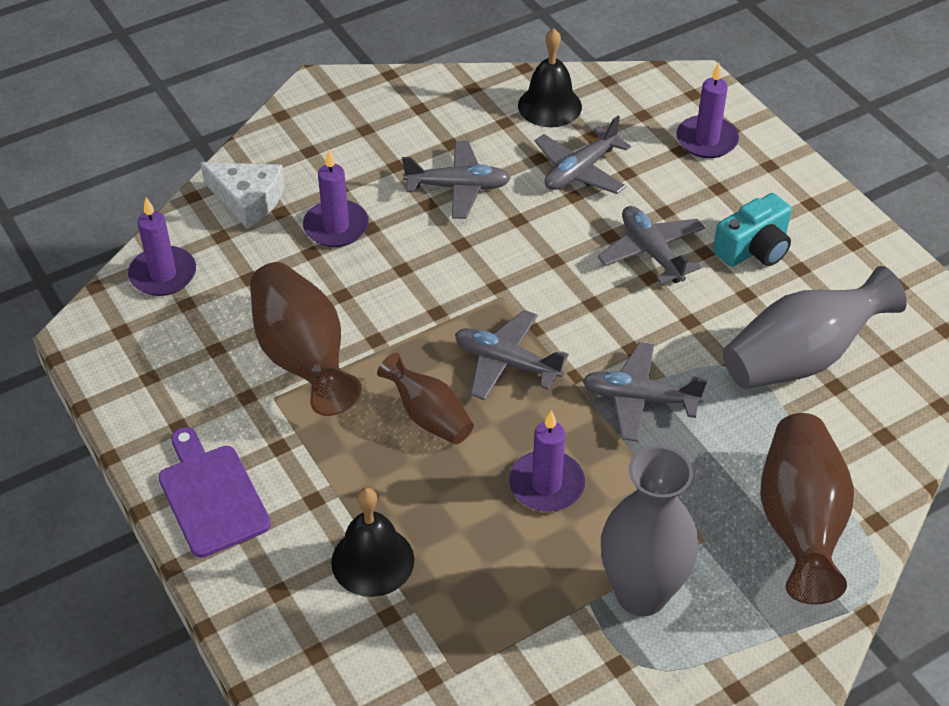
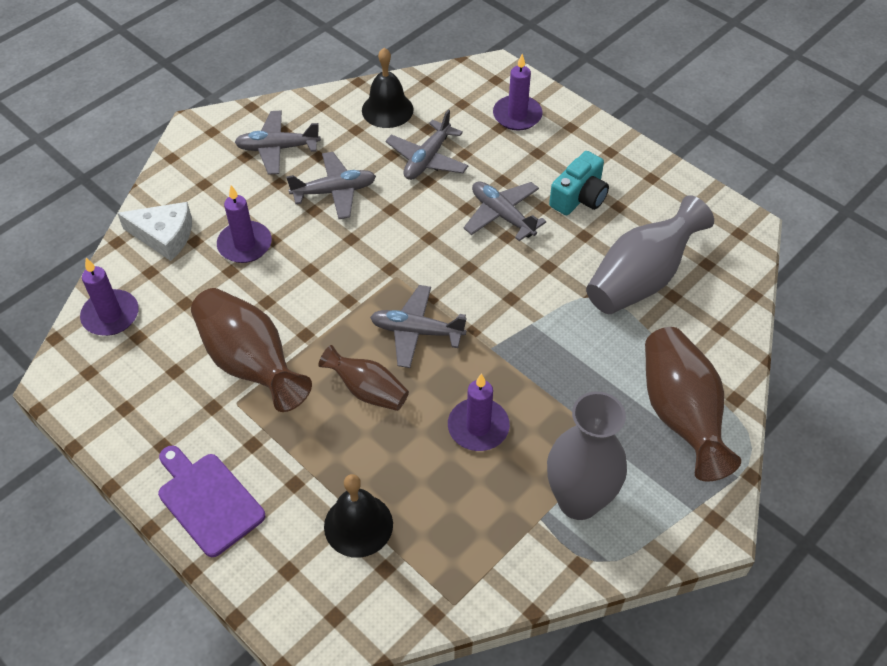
camera: 15 degrees left, 5 degrees up
(639, 399) = (529, 339): grey plane -> grey plane (277, 148)

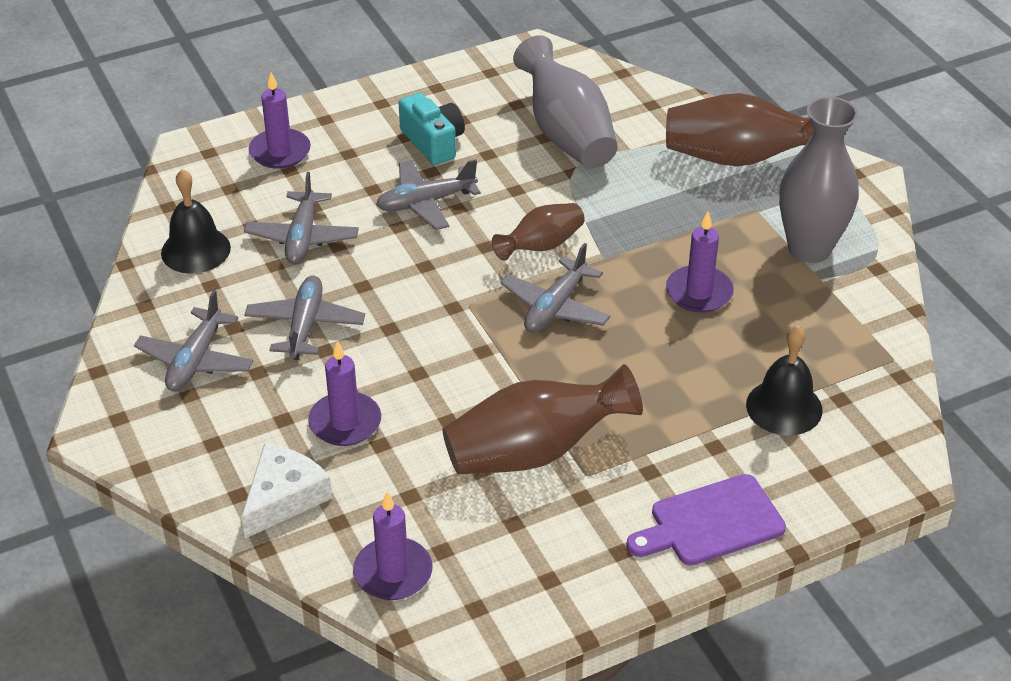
camera: 70 degrees left, 10 degrees down
(368, 391) = (618, 363): brown vase -> brown vase (541, 246)
(427, 159) = (302, 237): grey plane -> grey plane turned 45 degrees clockwise

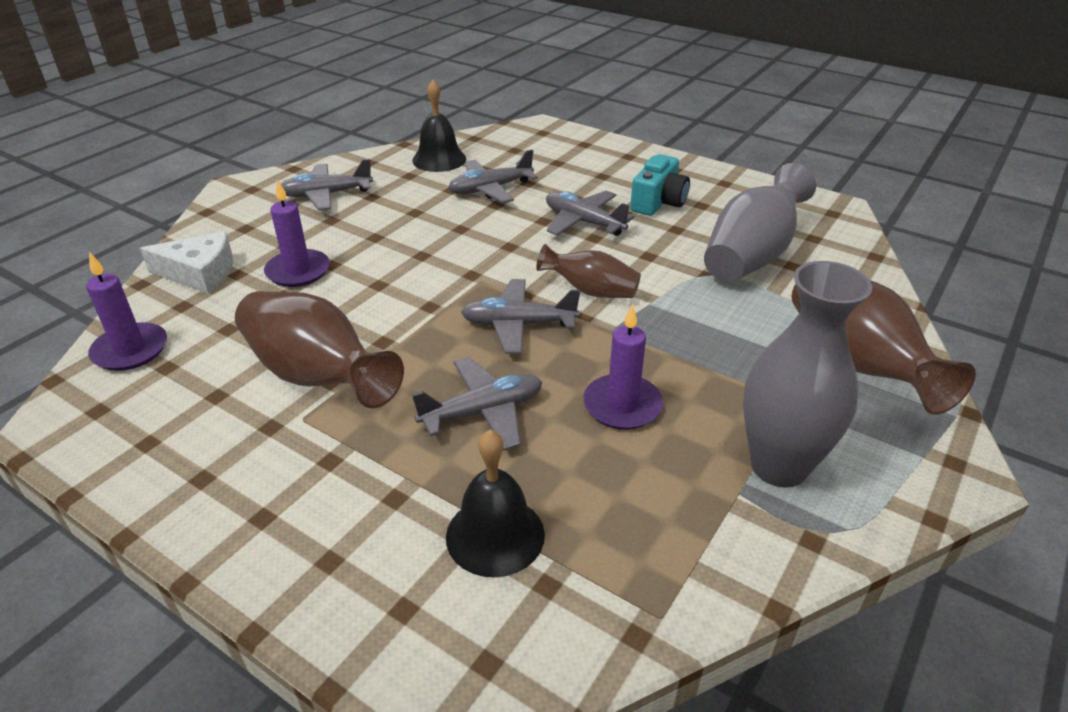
camera: 60 degrees right, 5 degrees down
(280, 152) = (572, 153): purple candle -> none
(305, 325) = (395, 221): grey plane -> grey plane (483, 412)
(711, 523) = (271, 535): purple cutting board -> none

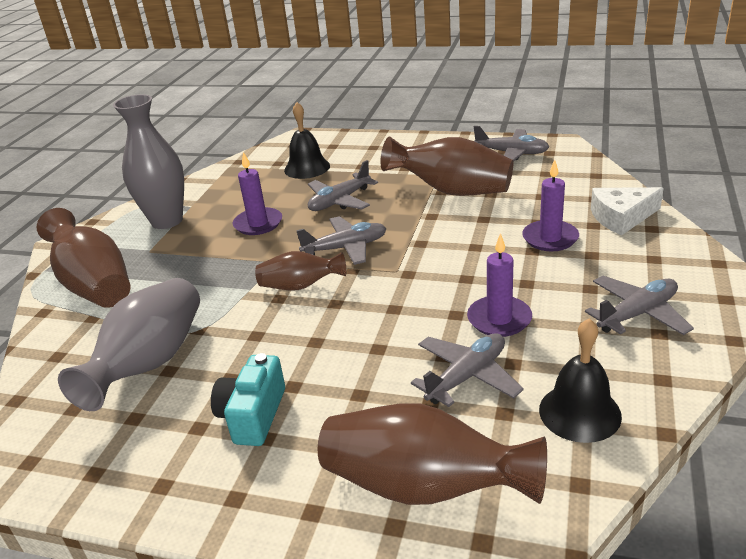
camera: 165 degrees right, 5 degrees down
(130, 350) = (581, 173): purple candle -> purple candle (499, 319)
(559, 152) = (424, 487): none -> brown vase
(583, 222) = (333, 358): grey plane -> grey plane (511, 153)

